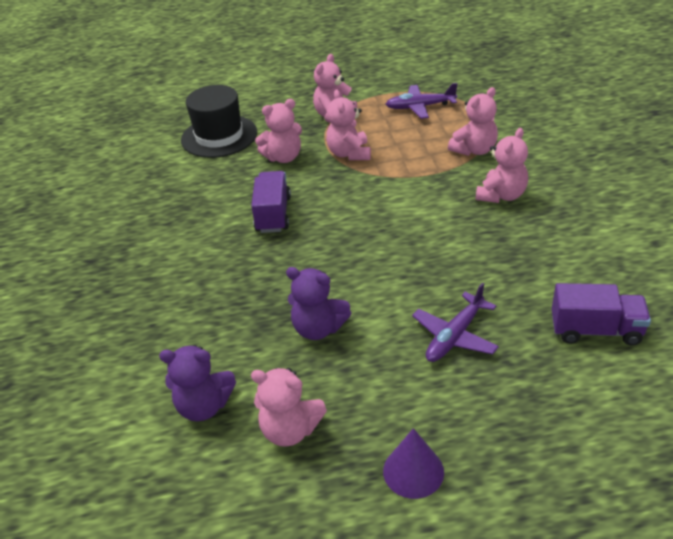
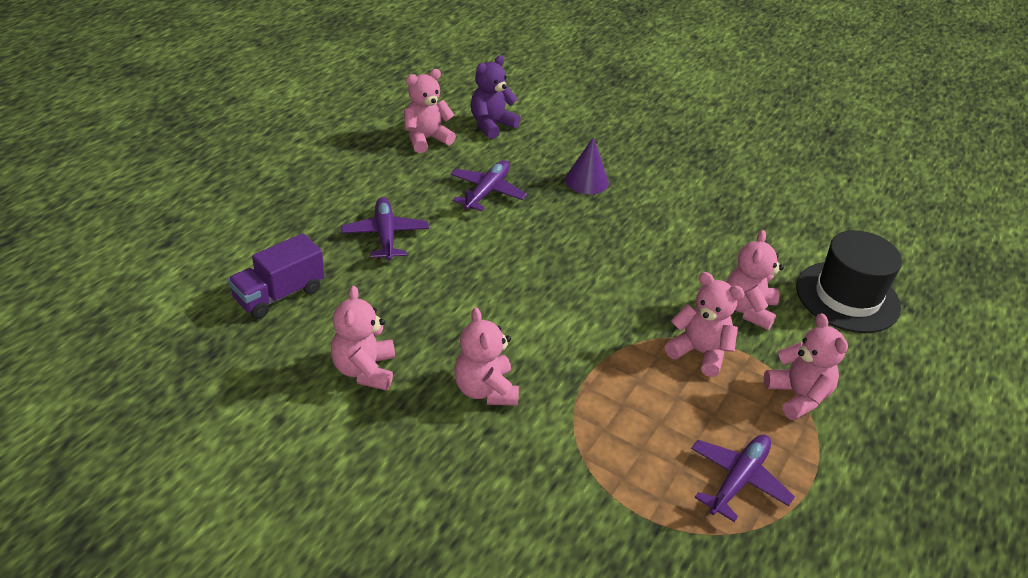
camera: 125 degrees right, 0 degrees up
(273, 214) = (654, 250): purple truck -> none
(318, 328) = (487, 192): purple teddy bear -> purple plane
(413, 471) = (331, 156): purple cone -> purple cone (586, 181)
(474, 150) = (585, 441): pink teddy bear -> pink teddy bear (364, 370)

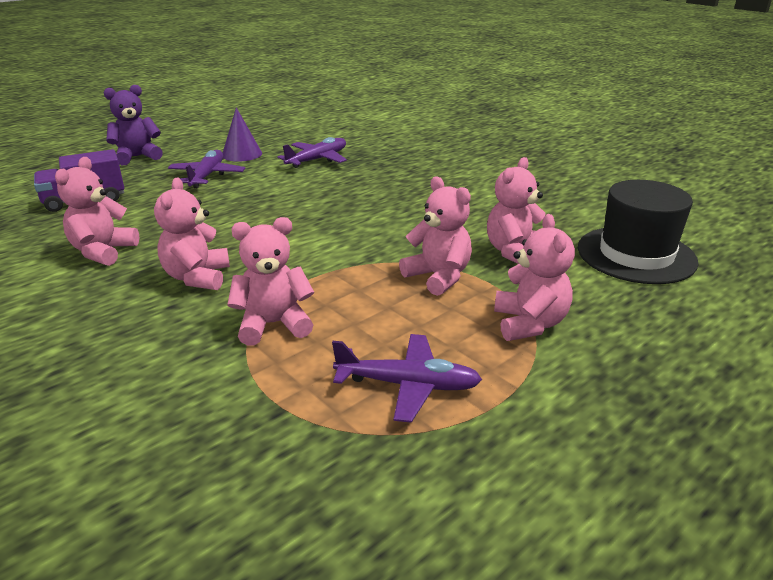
camera: 20 degrees right, 10 degrees down
(426, 139) = (293, 130): pink teddy bear -> pink teddy bear (273, 324)
(491, 125) = (355, 126): purple teddy bear -> purple teddy bear (137, 157)
(586, 181) = (412, 160): purple cone -> purple cone (242, 154)
(738, 480) = (407, 385): purple plane -> purple plane turned 45 degrees clockwise

